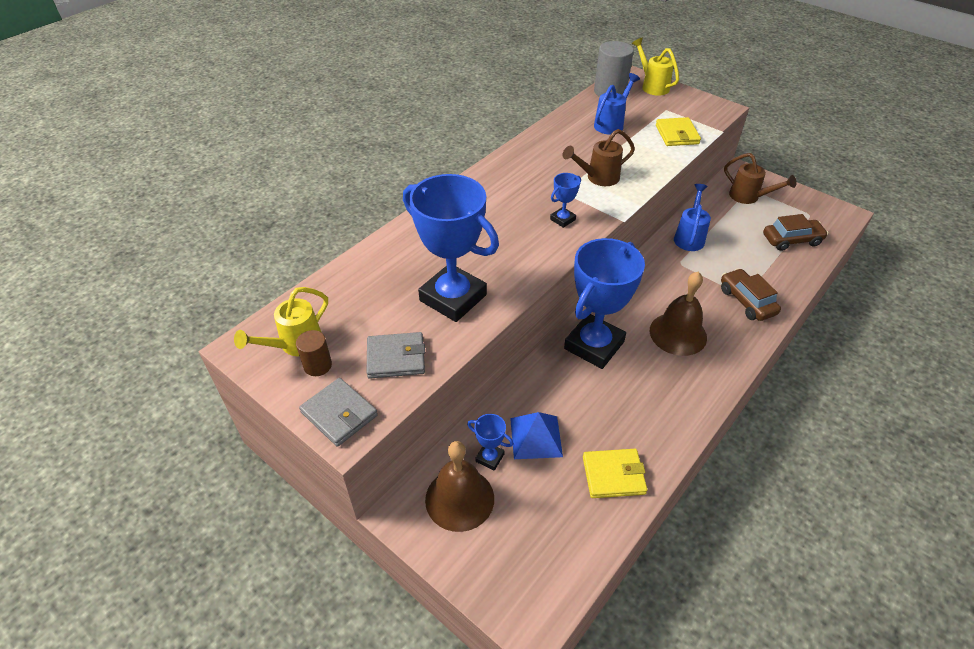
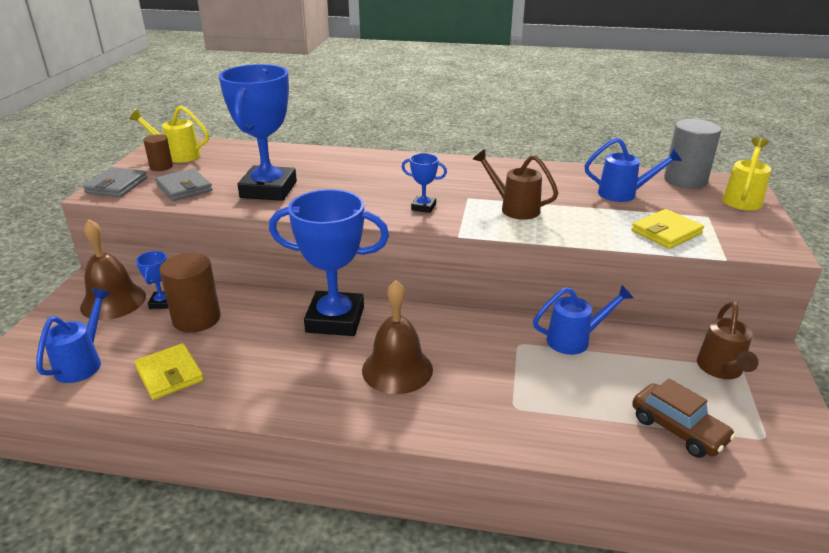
camera: 60 degrees right, 15 degrees down
(536, 437) = (196, 319): blue pyramid -> brown cylinder
(559, 540) = (83, 362): none -> blue watering can
(746, 301) = (503, 411): brown car -> none

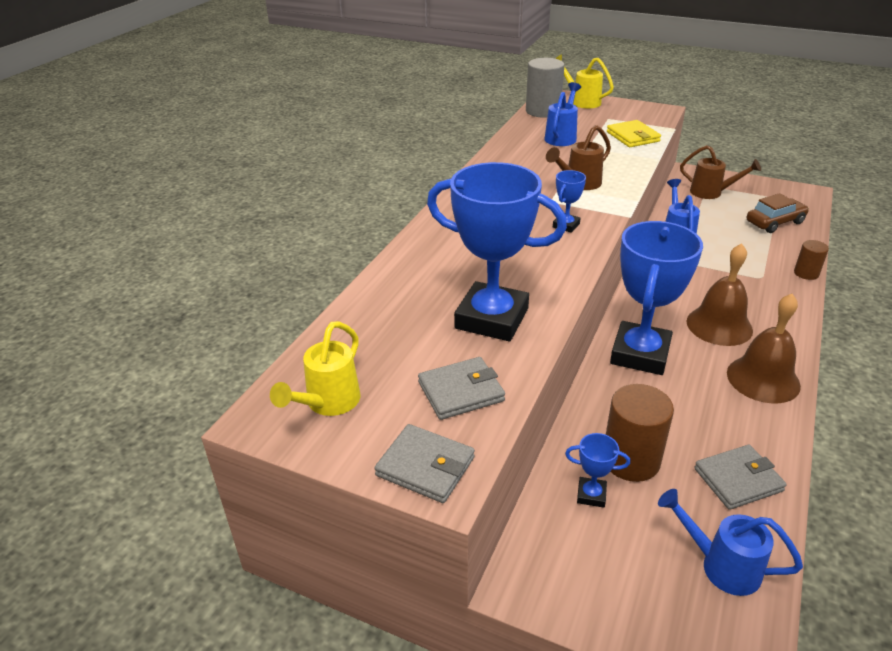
camera: 75 degrees left, 5 degrees up
(113, 301) = (581, 549): brown bell -> brown bell (763, 379)
(161, 167) = (368, 419): brown cylinder -> brown cylinder (806, 273)
(170, 374) = (738, 479): yellow wallet -> grey wallet

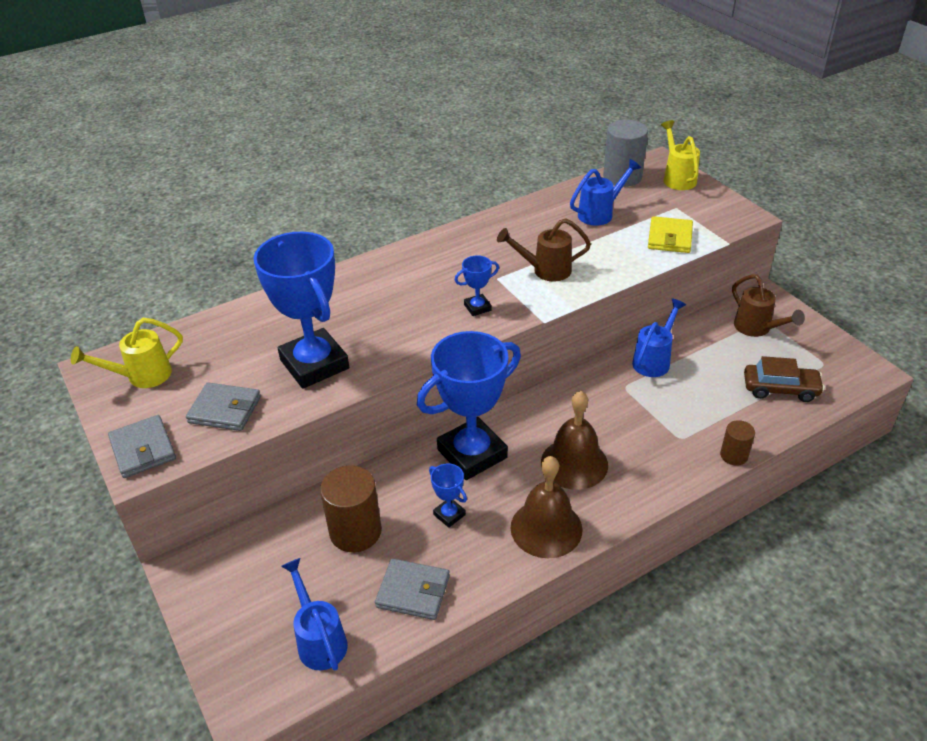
camera: 35 degrees right, 5 degrees up
(591, 495) = (297, 539): blue trophy -> blue trophy (449, 515)

